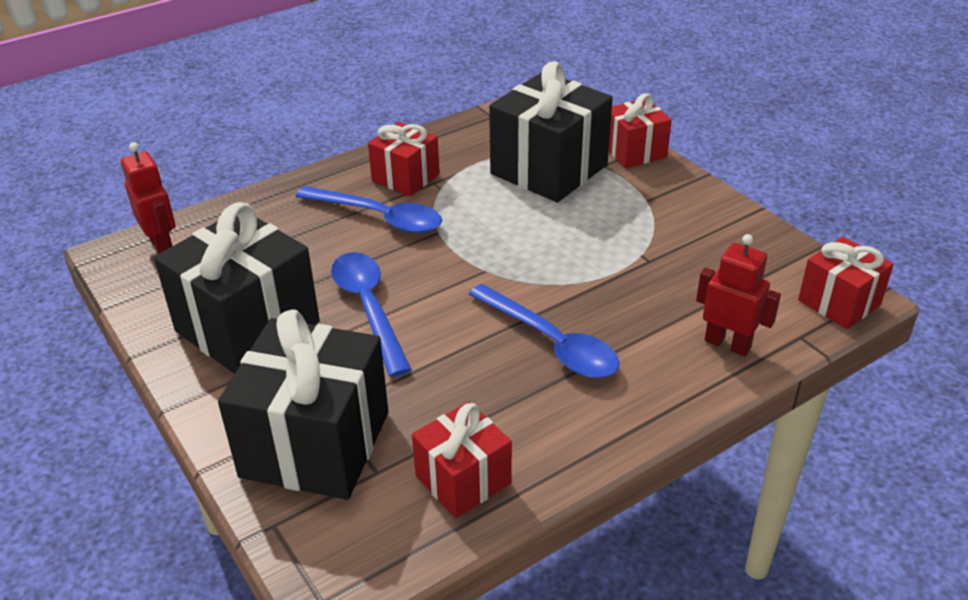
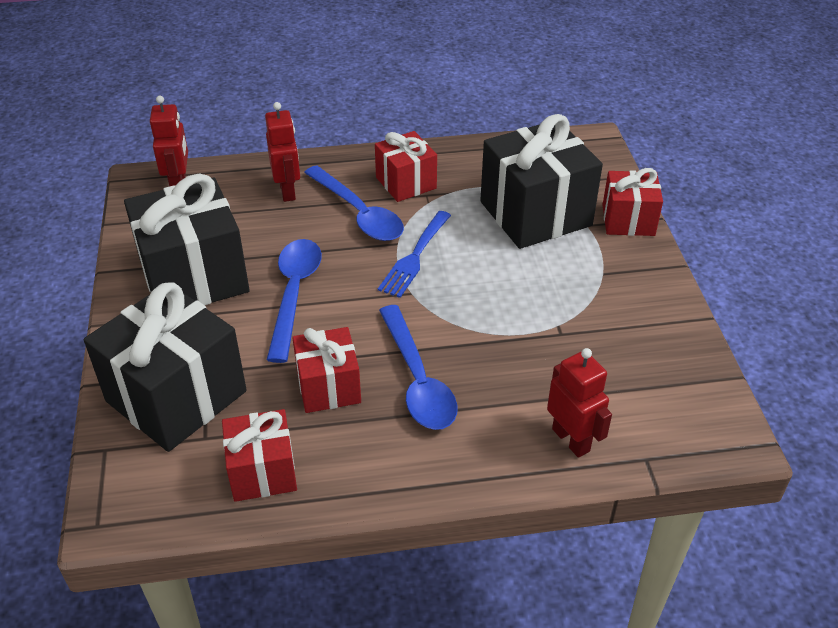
camera: 25 degrees right, 5 degrees up
(289, 218) = (288, 191): none -> red robot
(465, 239) = (415, 257): none -> blue fork
(839, 303) = (710, 440): red gift -> red gift (328, 387)

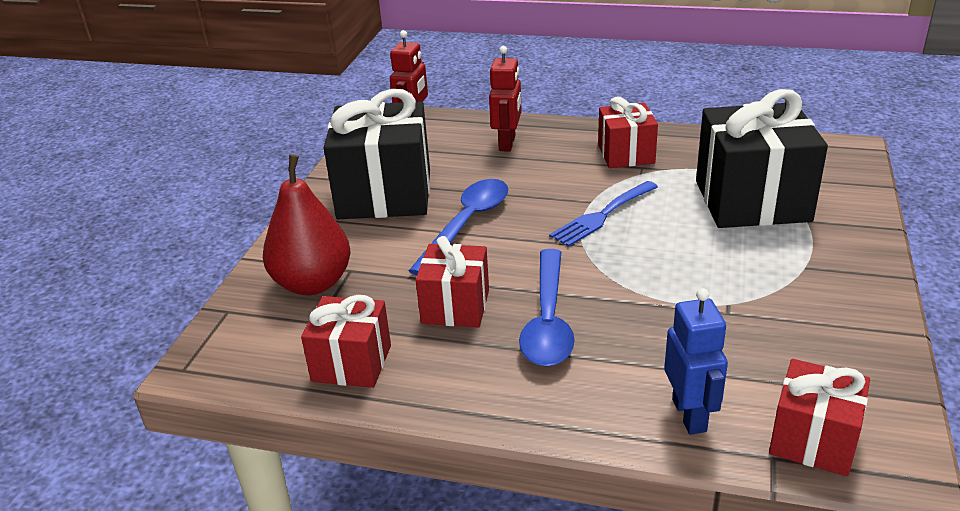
camera: 25 degrees right, 10 degrees down
(176, 396) = (313, 283): black gift -> red pear
(358, 213) = (565, 171): blue spoon -> none
(571, 440) = (690, 415): red robot -> blue robot
(628, 220) = (859, 224): red gift -> red gift (813, 440)

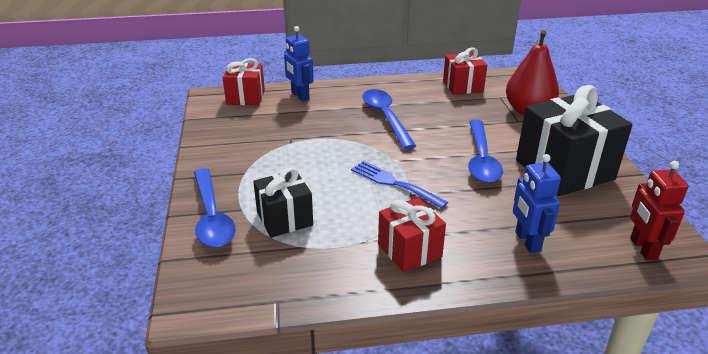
camera: 155 degrees right, 0 degrees up
(455, 306) = (439, 114): red gift -> none
(507, 143) = (527, 241): red robot -> blue robot
(602, 216) = (394, 183): blue fork -> blue fork turned 75 degrees counterclockwise
(752, 201) = (284, 219): black gift -> black gift, size x0.57
(844, 217) = (212, 217): none -> blue spoon

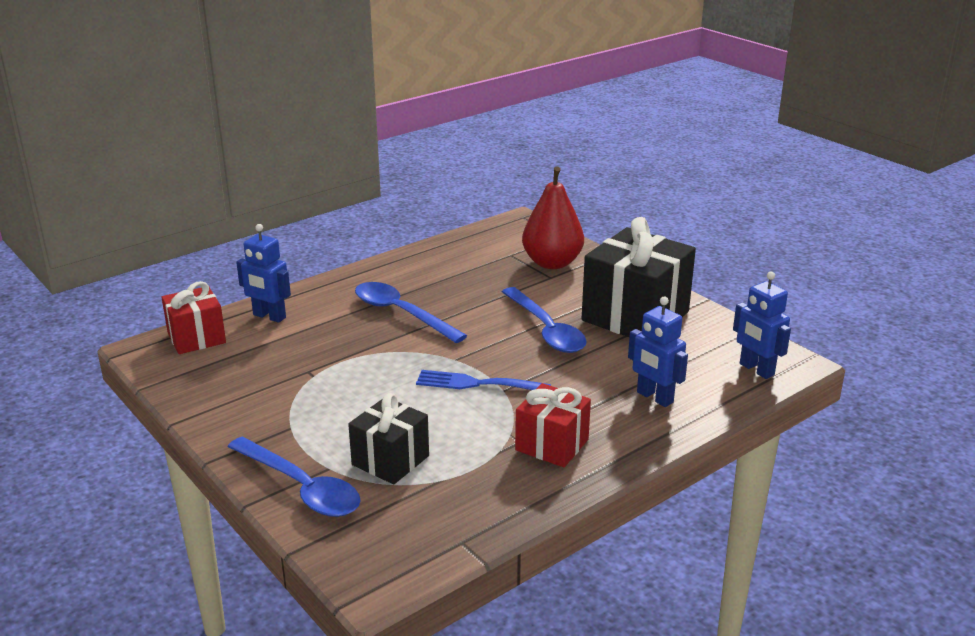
camera: 30 degrees left, 5 degrees down
(463, 86) = (458, 253): red gift -> none
(642, 249) = (756, 369): red robot -> blue robot

